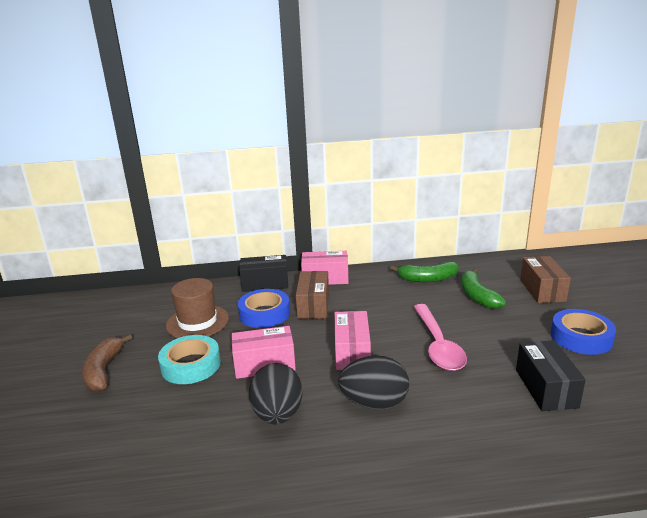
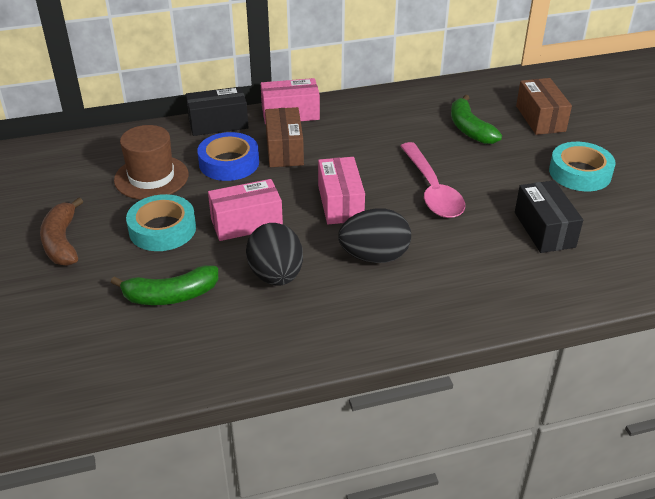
camera: 10 degrees left, 15 degrees up
(428, 279) = (412, 109): green banana -> green banana (171, 295)
(581, 337) = (580, 173): blue tape -> turquoise tape

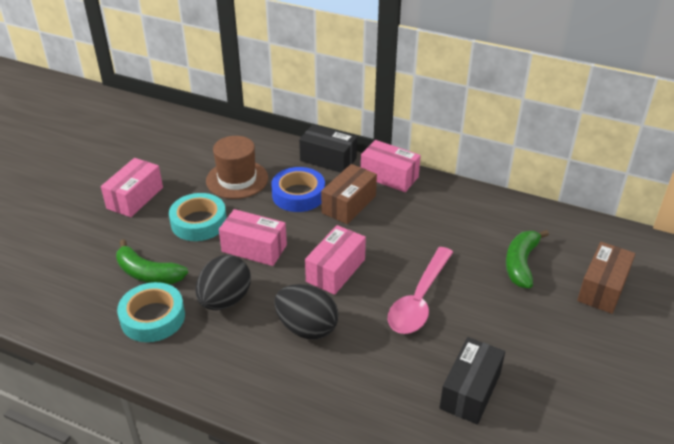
camera: 40 degrees right, 0 degrees up
(62, 242) = (135, 198): brown banana -> pink box
(580, 173) = (573, 360): turquoise tape -> turquoise tape (153, 317)

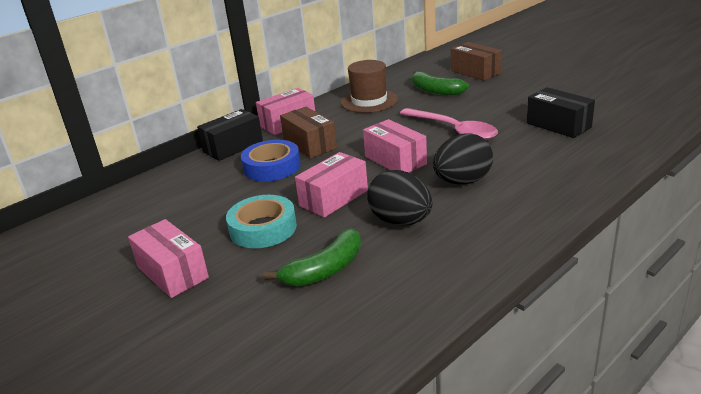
camera: 65 degrees left, 10 degrees down
(153, 317) = (402, 270): turquoise tape -> none
(237, 179) = (211, 198): brown hat -> brown hat (369, 101)

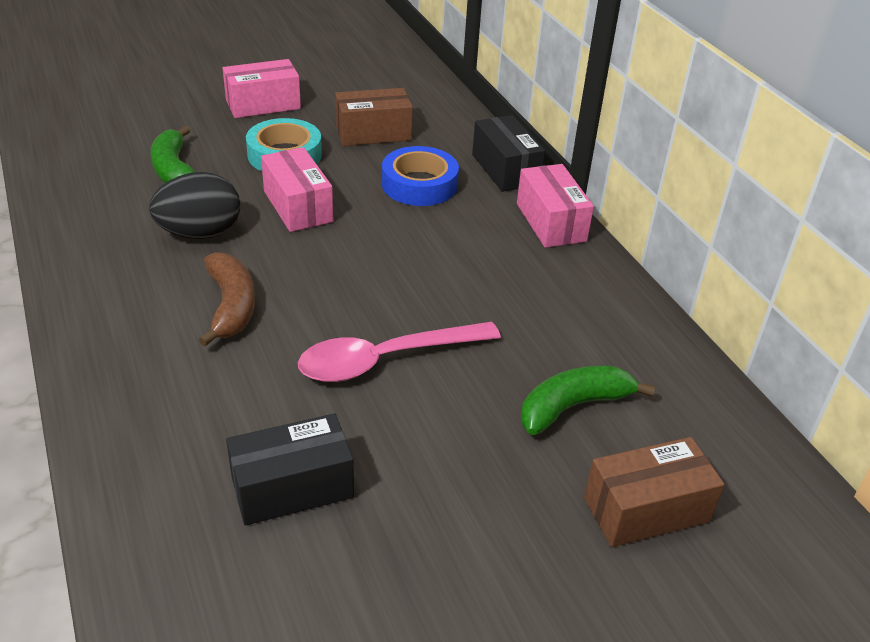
camera: 105 degrees right, 10 degrees up
(310, 144) = (459, 223): brown box -> brown box (373, 133)
(369, 101) = (581, 316): brown hat -> none
(395, 160) = (344, 274): pink box -> none
(462, 181) = (231, 306): black egg -> brown banana

